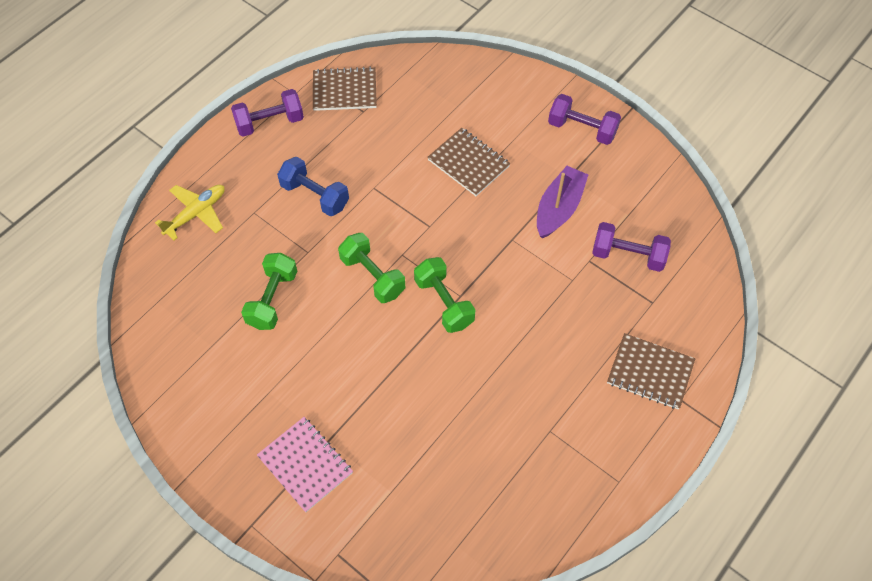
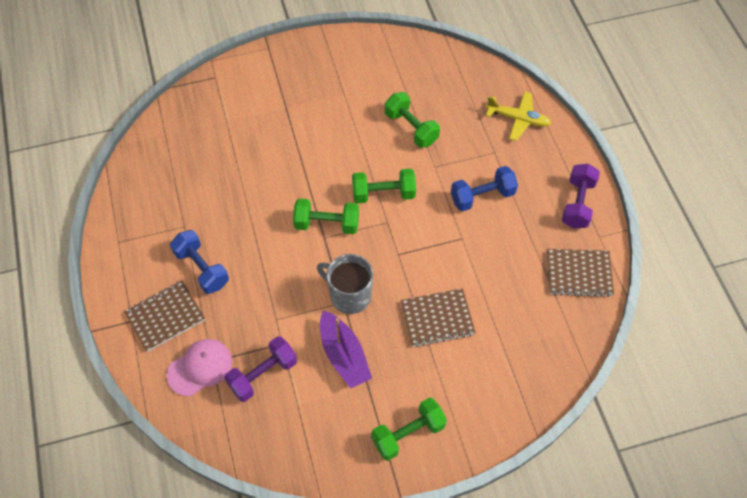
camera: 125 degrees right, 0 degrees up
(196, 214) = (518, 119): yellow plane -> yellow plane turned 60 degrees counterclockwise
(305, 465) = (280, 88): pink notebook -> none
(344, 91) = (578, 273): brown notebook -> brown notebook turned 60 degrees clockwise
(501, 238) = (349, 295): none -> grey mug
(579, 378) = (202, 268): none -> blue dumbbell
(582, 129) = (408, 434): purple dumbbell -> green dumbbell
(666, 307) = (200, 368): none -> pink cap

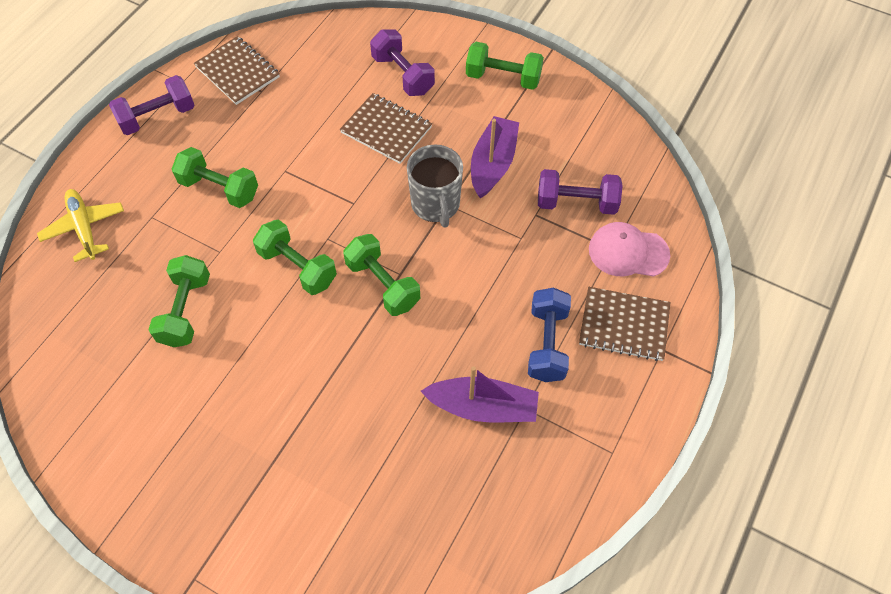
camera: 135 degrees left, 0 degrees up
(207, 209) = (483, 407): none -> purple boat
(477, 370) = (403, 75): none -> purple dumbbell
(482, 196) = (219, 188): blue dumbbell -> green dumbbell

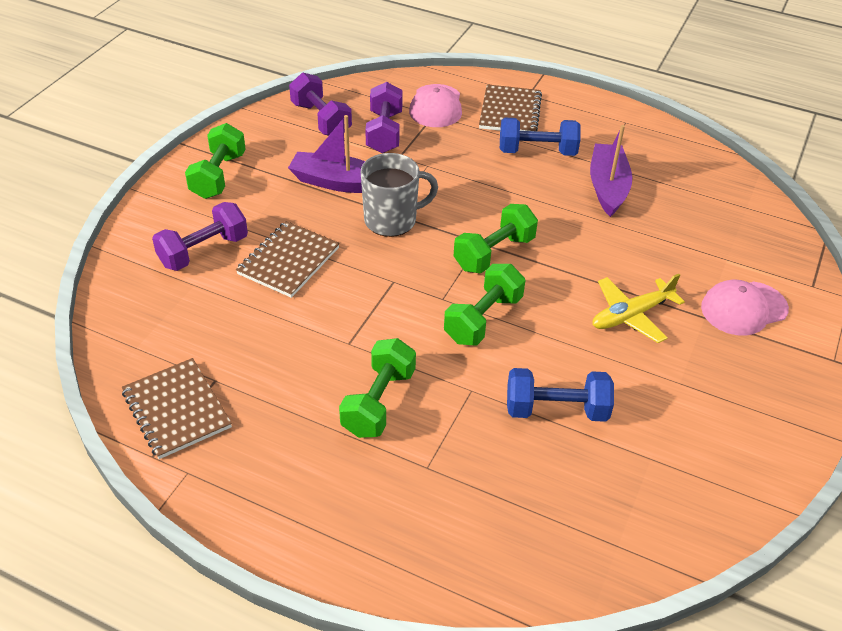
camera: 95 degrees left, 15 degrees down
(84, 228) = (452, 542): yellow plane -> yellow plane (631, 315)
(157, 117) = (254, 491): purple dumbbell -> purple dumbbell (321, 120)
(185, 310) = (556, 410): green dumbbell -> blue dumbbell
(237, 72) = (177, 409): brown notebook -> brown notebook turned 75 degrees counterclockwise
(279, 505) = (743, 308): none -> pink cap

